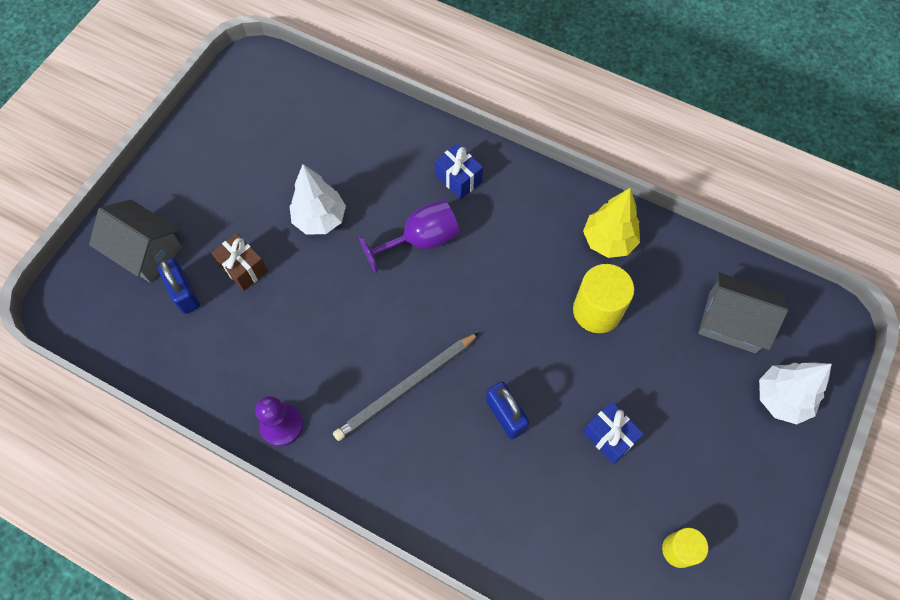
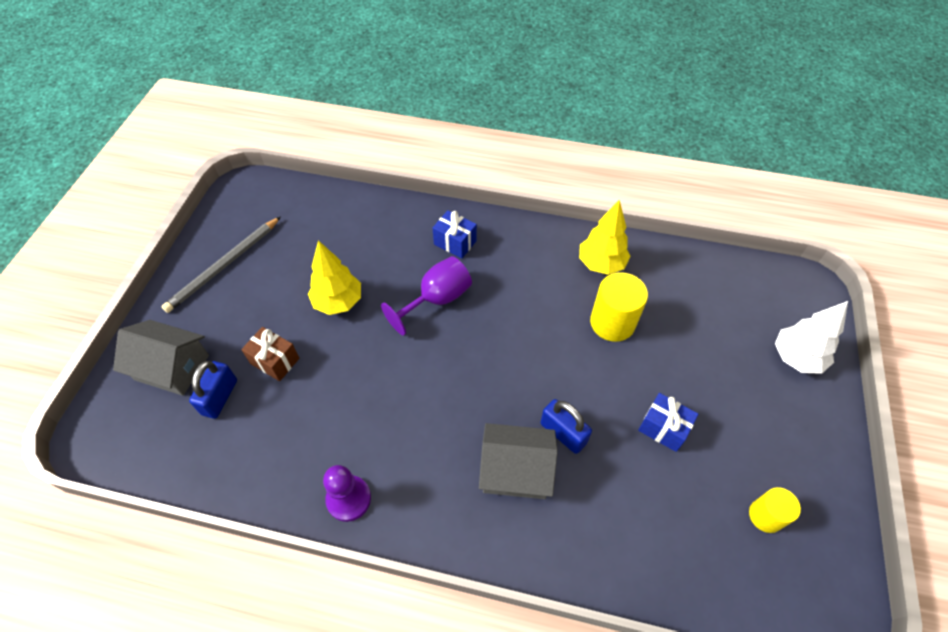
camera: 15 degrees left, 10 degrees down
(184, 293) = (220, 397): blue padlock -> blue padlock turned 60 degrees clockwise
(320, 219) = (338, 302): white tree -> yellow tree
(405, 388) = (461, 432): grey pencil -> grey pencil (224, 266)
(732, 322) = (729, 305): grey house -> grey house (516, 470)

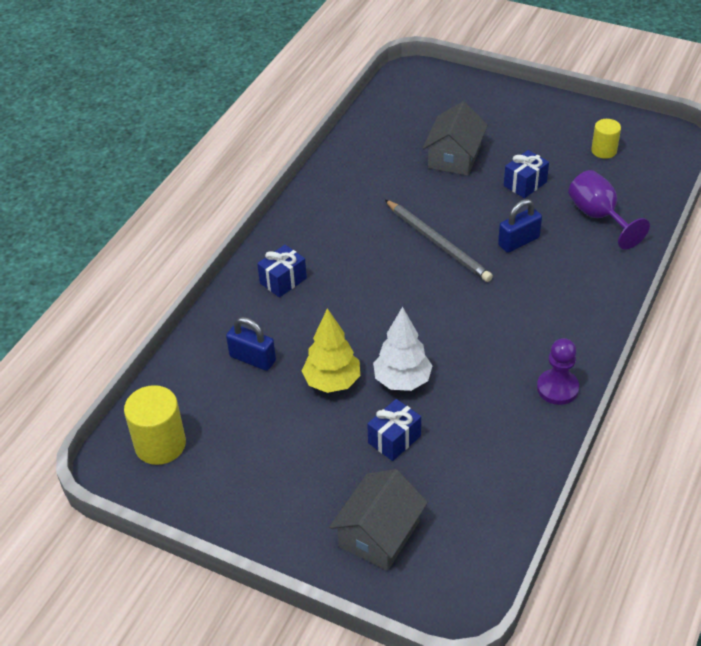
camera: 75 degrees left, 10 degrees down
(220, 397) = (428, 488): blue padlock -> blue padlock (252, 359)
(224, 266) = (244, 486): grey pencil -> grey pencil (438, 243)
(275, 361) = (394, 439): brown gift -> blue gift
(437, 299) = (353, 303): purple goblet -> purple goblet (598, 216)
(516, 470) = (547, 276): grey house -> grey house (454, 157)
(601, 264) = (347, 184): yellow tree -> none
(612, 323) = (415, 190): yellow cylinder -> yellow cylinder (160, 444)
(796, 358) = (477, 99): white tree -> white tree (402, 381)

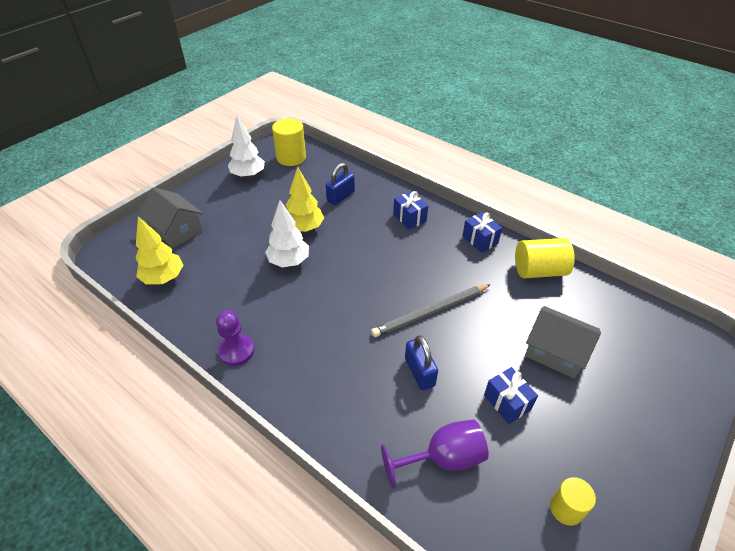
camera: 100 degrees right, 0 degrees up
(221, 488) = (248, 175): none -> white tree
(347, 169) = (539, 271): none -> yellow cylinder
(394, 439) = (241, 248): blue gift -> blue gift (480, 240)
(479, 506) = (164, 278): none -> yellow tree

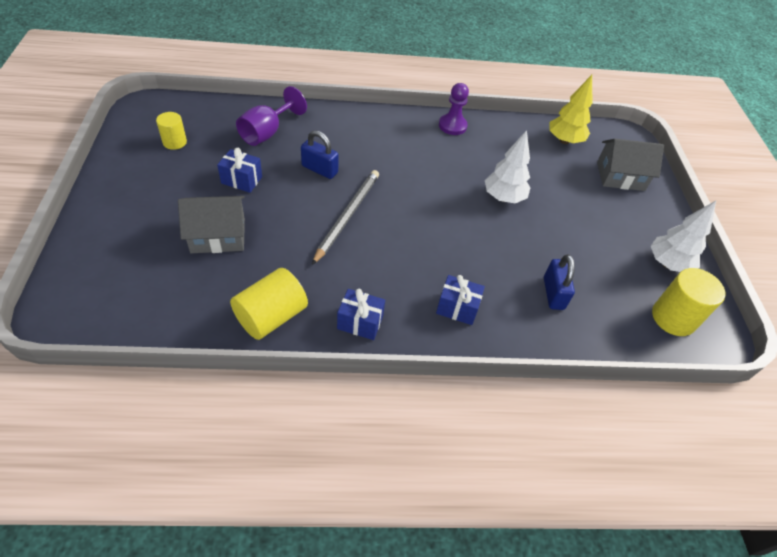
camera: 135 degrees right, 5 degrees up
(304, 228) = (535, 235): yellow tree -> none

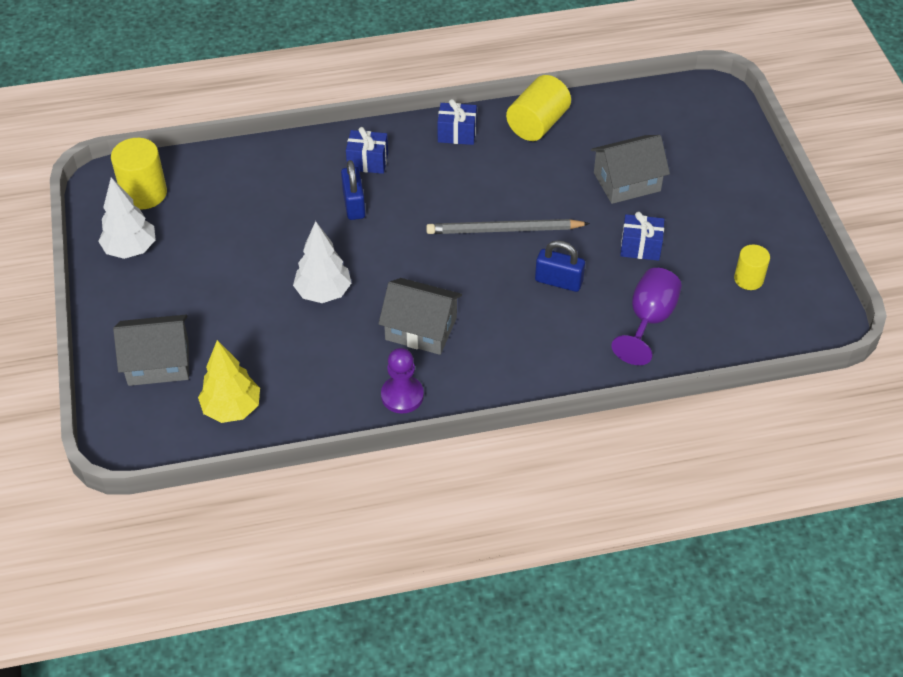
camera: 175 degrees right, 0 degrees up
(347, 216) = (504, 230): grey pencil -> grey pencil turned 75 degrees clockwise
(432, 160) = (421, 329): none -> grey house
(553, 293) = (269, 193): blue padlock -> blue padlock (354, 204)

